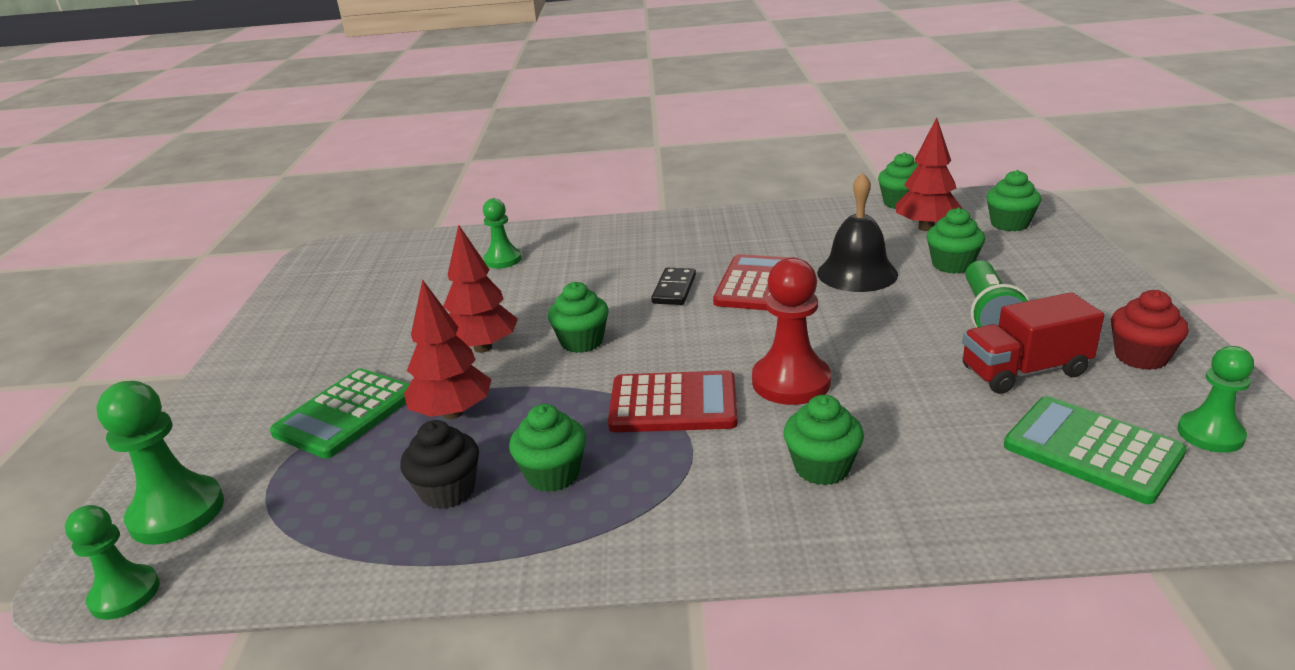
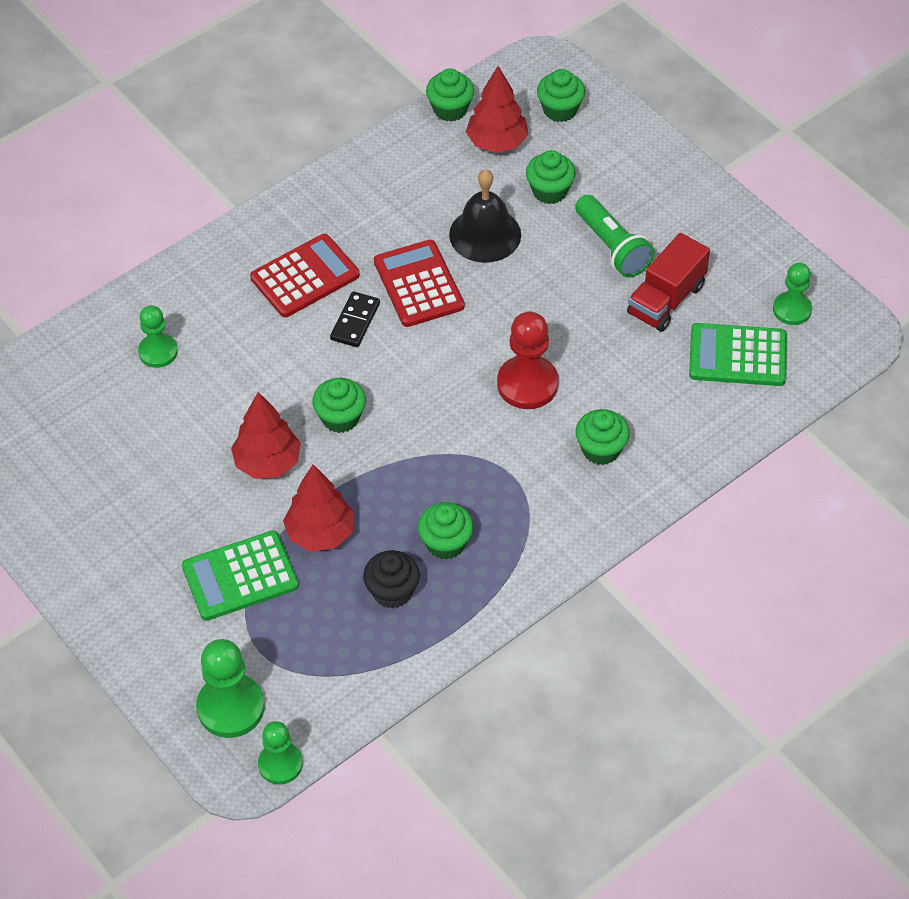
camera: 40 degrees left, 25 degrees up
(346, 414) = (240, 576): green calculator -> green calculator turned 75 degrees clockwise
(673, 404) = (466, 444): red calculator -> red calculator (305, 277)
(674, 289) = (355, 321): black domino -> black domino turned 45 degrees clockwise
(1141, 357) = (727, 250): red cupcake -> none

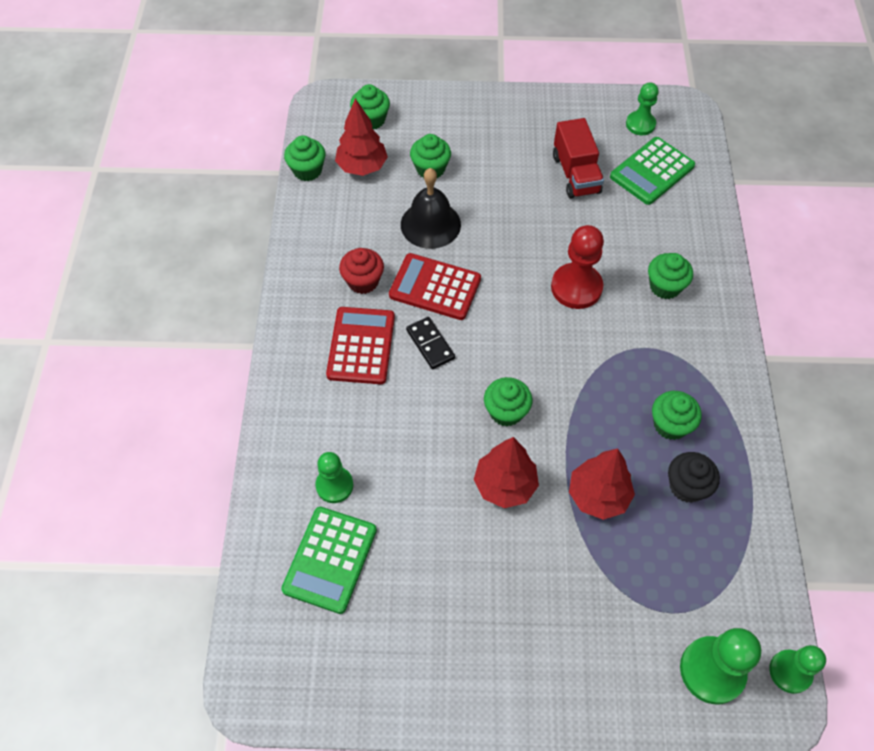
camera: 50 degrees left, 5 degrees up
(240, 576) = (594, 577): green calculator -> green calculator (330, 559)
(372, 232) = (363, 281): none -> red cupcake
(612, 247) = (508, 170): green flashlight -> none

